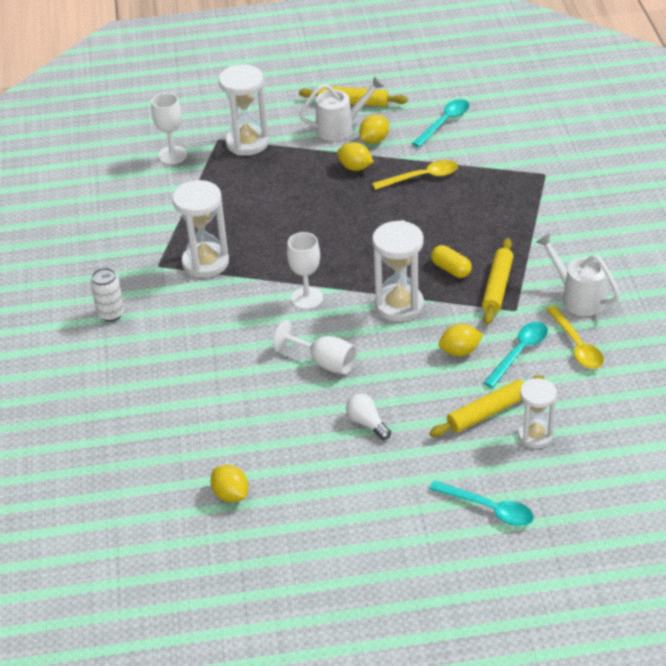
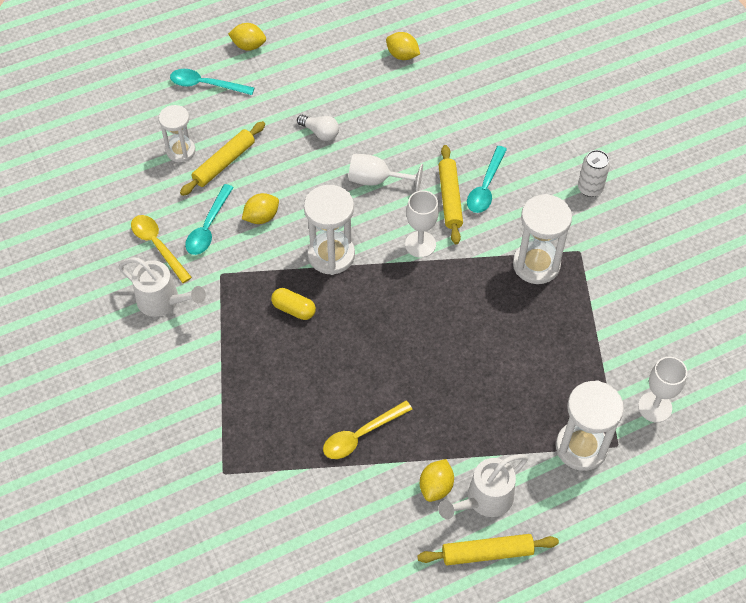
camera: 160 degrees right, 15 degrees up
(355, 167) = (441, 434): yellow lemon -> yellow lemon (248, 46)
(444, 122) = (362, 540): turquoise spoon -> turquoise spoon (485, 187)
(497, 287) = (243, 297): yellow rolling pin -> yellow rolling pin (450, 198)

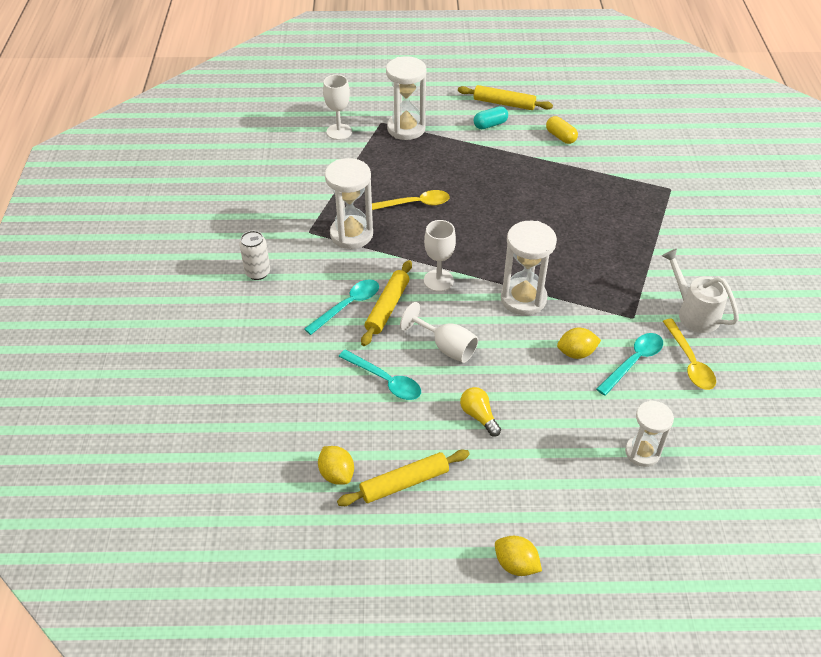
camera: 155 degrees left, 10 degrees down
(206, 85) = (589, 527): turquoise spoon -> turquoise spoon (385, 380)
(224, 163) = (597, 421): yellow rolling pin -> yellow rolling pin (404, 482)
(294, 309) = (575, 269): yellow capsule -> yellow capsule (560, 137)
(320, 133) = (479, 416): white light bulb -> yellow light bulb
(361, 435) = (557, 178): yellow spoon -> yellow spoon (414, 204)
(436, 487) = (518, 139): yellow lemon -> none
(484, 500) = (490, 125): white watering can -> turquoise capsule

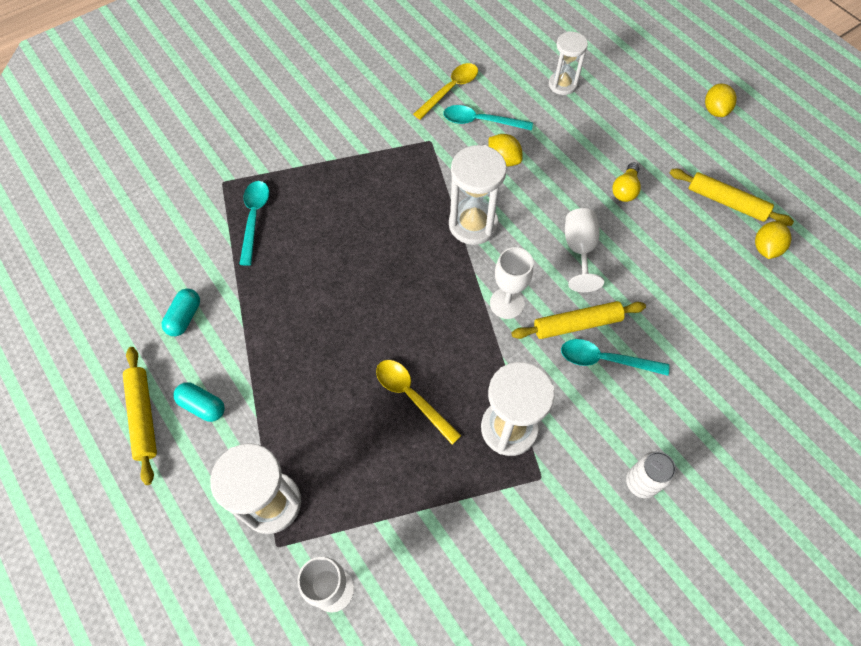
camera: 125 degrees left, 15 degrees up
(385, 380) = (655, 272): turquoise spoon -> turquoise spoon (254, 218)
(560, 137) = (185, 317): yellow capsule -> turquoise capsule
(693, 312) = (391, 106): white watering can -> none

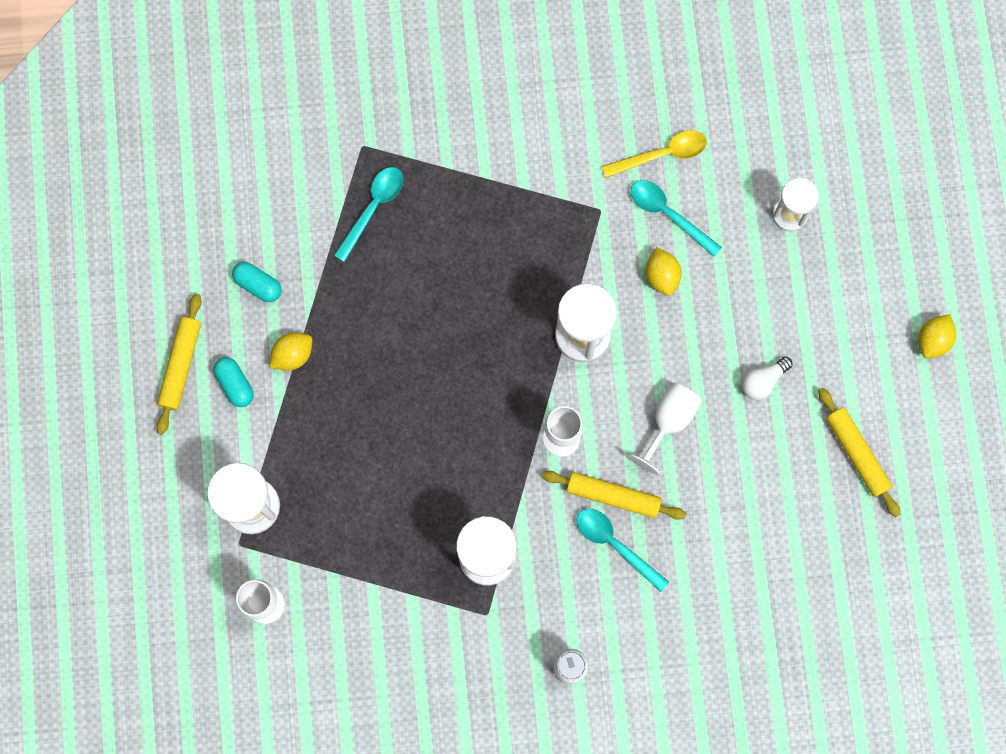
camera: 30 degrees right, 15 degrees up
(185, 317) = (258, 285): turquoise capsule -> turquoise capsule turned 75 degrees clockwise
(412, 397) = (420, 479): yellow spoon -> none
(625, 189) = (763, 381): yellow light bulb -> white light bulb
(765, 248) = (855, 524): yellow lemon -> yellow lemon (292, 355)

